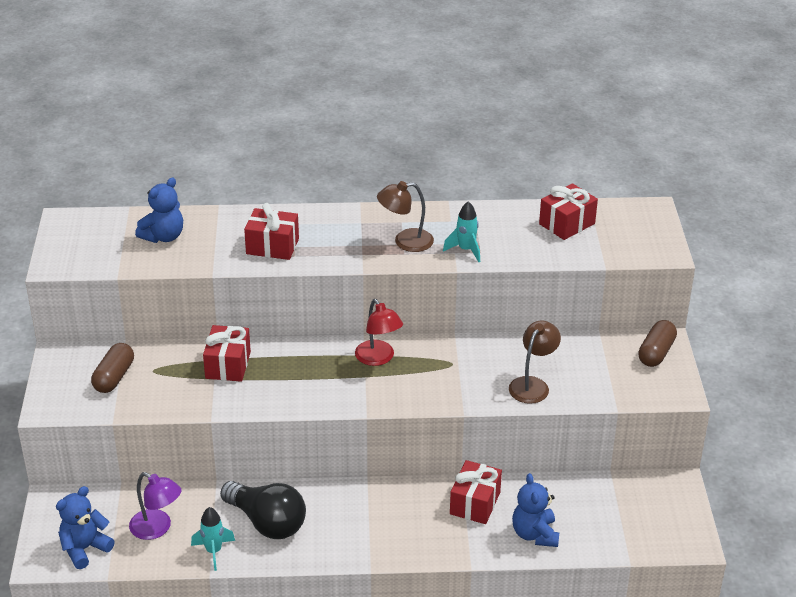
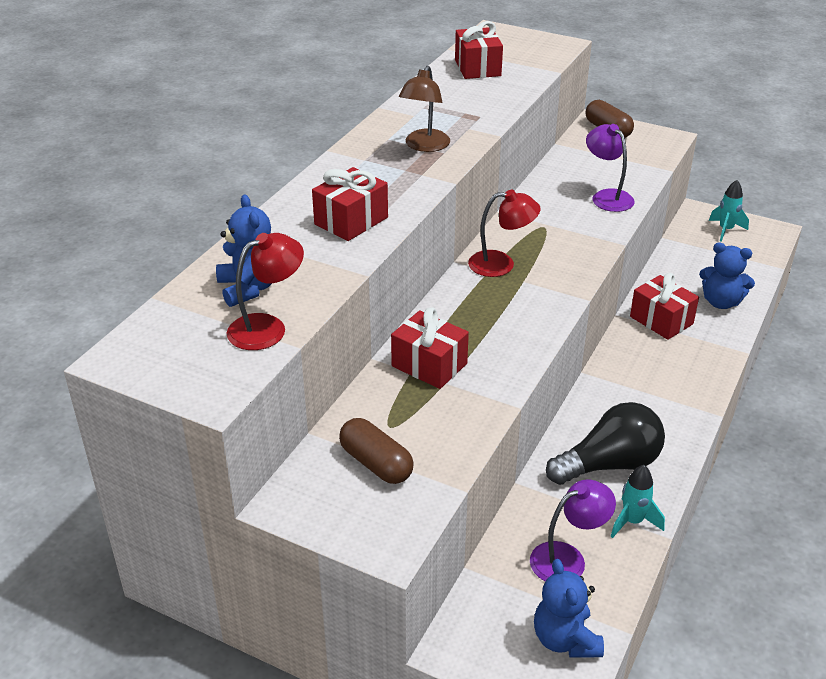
camera: 60 degrees left, 0 degrees up
(128, 259) = (267, 327): none -> red lamp
(465, 250) = (470, 121): turquoise rocket -> turquoise rocket (725, 230)
(532, 385) = (607, 197): brown lamp -> purple lamp

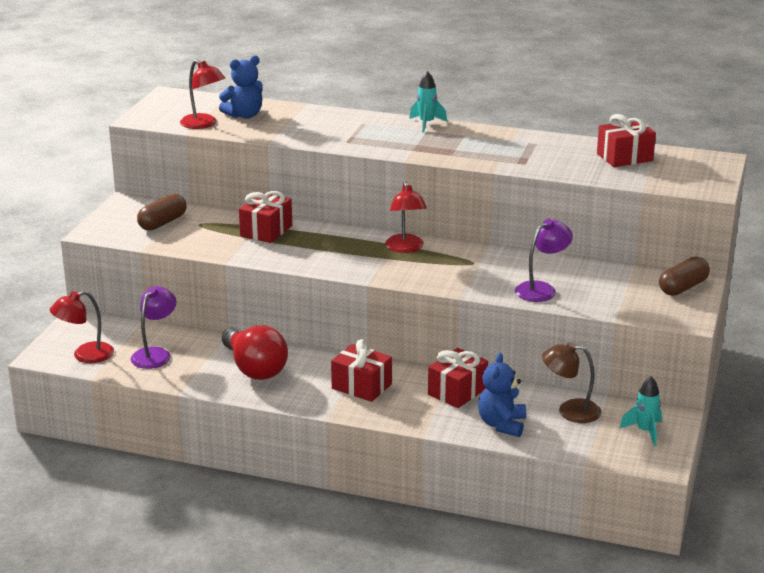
camera: 80 degrees right, 10 degrees down
(351, 221) = (335, 134): red gift -> red gift (361, 386)
(424, 146) = (459, 147): brown lamp -> brown lamp (570, 411)
(565, 639) = (85, 355): blue teddy bear -> red lamp
(567, 558) = (155, 354): purple lamp -> purple lamp turned 120 degrees counterclockwise
(609, 464) = (254, 368): black light bulb -> red light bulb
(632, 521) = (194, 378): turquoise rocket -> turquoise rocket (426, 124)

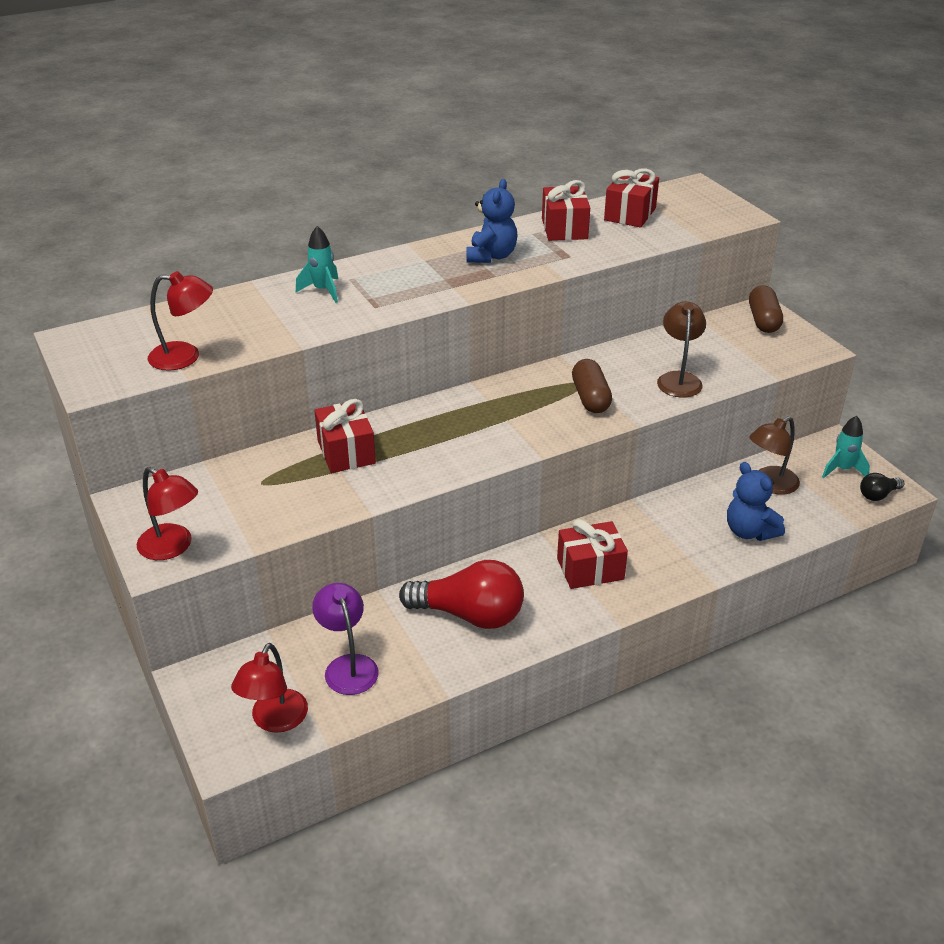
camera: 45 degrees left, 10 degrees up
(162, 223) = (218, 504): brown capsule -> brown capsule (590, 398)
(244, 115) = (211, 324): blue teddy bear -> blue teddy bear (491, 256)
(405, 248) = (505, 399): red lamp -> red lamp (172, 547)
(426, 124) = (411, 253): turquoise rocket -> turquoise rocket (323, 291)
(457, 391) = (668, 522): red gift -> red gift (564, 229)
(541, 289) = (679, 379): purple lamp -> brown lamp
(641, 458) = (878, 495): none -> black light bulb

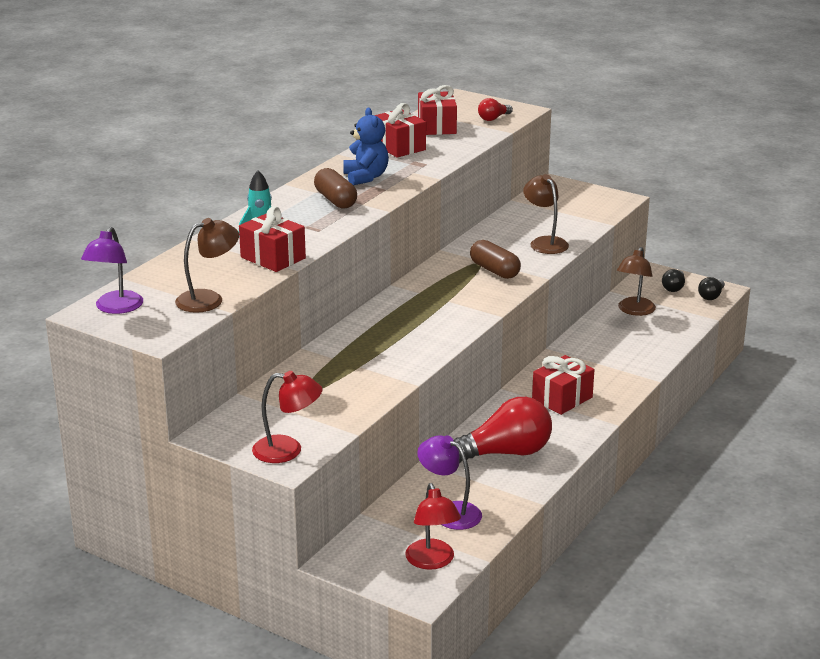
camera: 30 degrees left, 10 degrees down
(98, 340) = (115, 308): none -> purple lamp
(185, 357) = (208, 299): red lamp -> brown lamp
(346, 452) = (349, 354): red gift -> red gift (273, 258)
(701, 218) = (493, 118): none -> red light bulb
(749, 531) = (648, 343): blue teddy bear -> none
(763, 320) = (564, 191): brown capsule -> brown capsule (335, 200)
(842, 469) = (673, 287): turquoise rocket -> black light bulb

